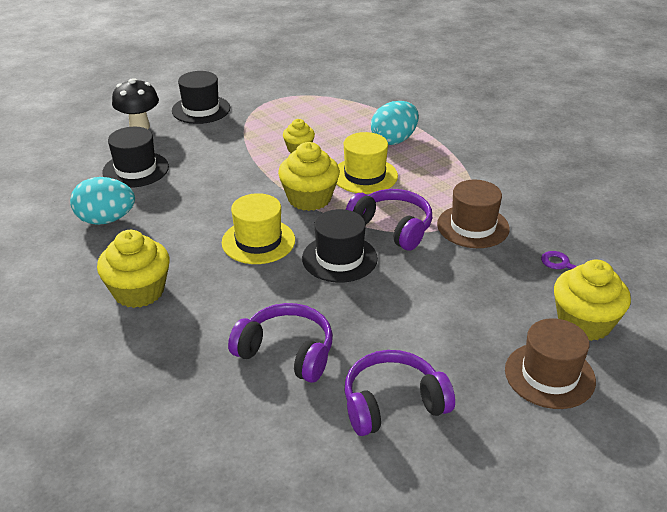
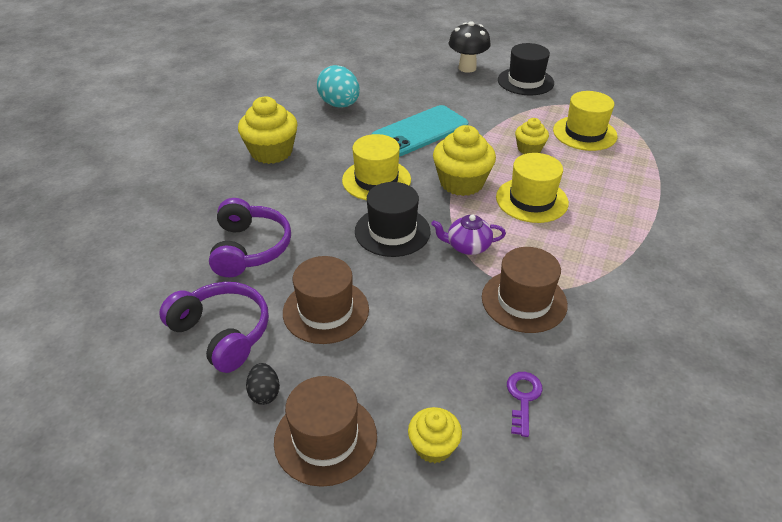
camera: 60 degrees right, 5 degrees up
(136, 169) = (411, 90): black hat -> none
(210, 190) = (420, 131): none -> turquoise phone
(306, 117) = (584, 133): none -> yellow hat
(392, 227) = (467, 246): purple headphones -> purple teapot
(394, 140) = (613, 196): turquoise egg -> none
(410, 330) = (326, 311): none -> brown hat
(483, 396) = (264, 393): none -> black egg
(584, 323) = (433, 446): yellow cupcake -> yellow cupcake, size x0.58

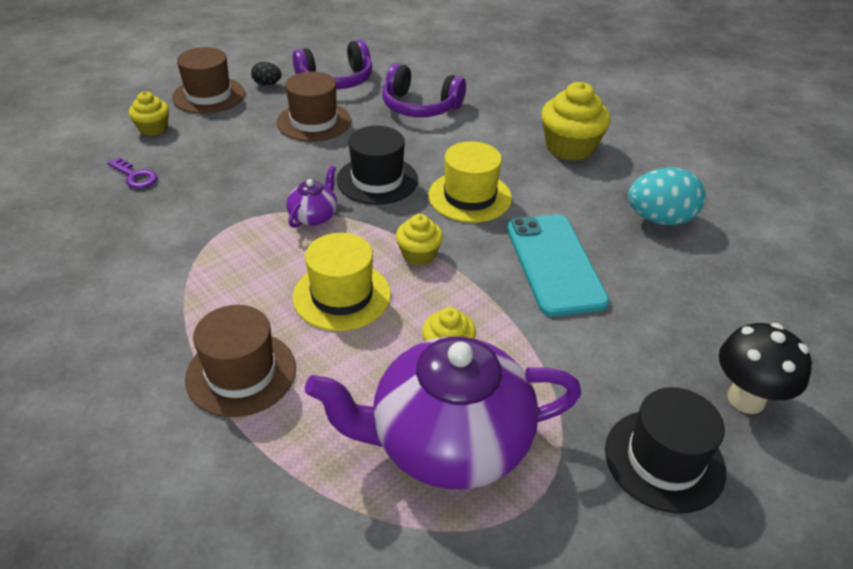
camera: 115 degrees right, 0 degrees up
(461, 182) = (419, 254): yellow cupcake -> yellow cupcake, size x0.58
(524, 301) = (215, 219): brown hat -> brown hat (241, 373)
(584, 133) = (447, 442): yellow hat -> purple teapot

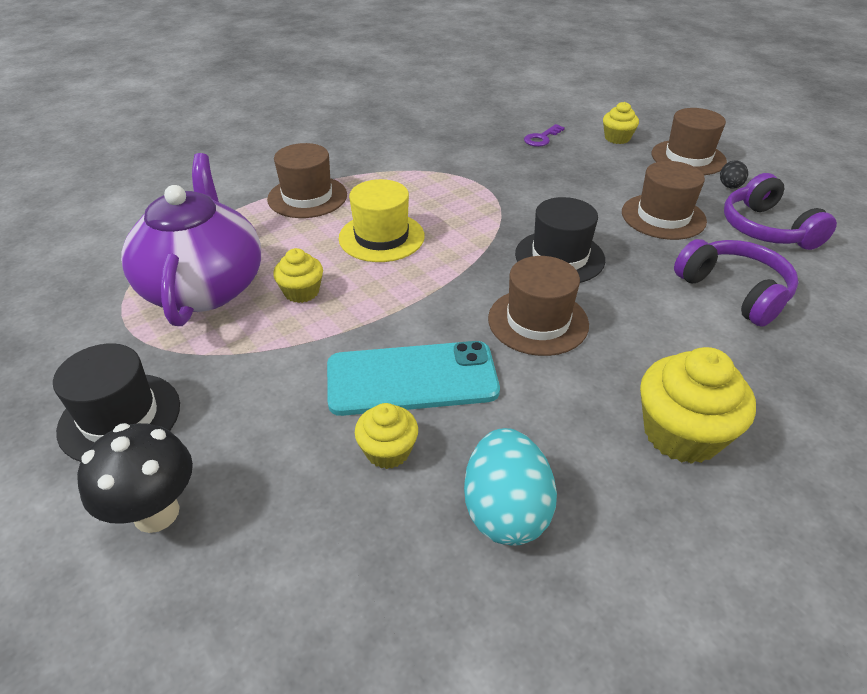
camera: 95 degrees right, 0 degrees up
(314, 216) = (494, 221): purple teapot -> none
(419, 254) = (434, 280): yellow cupcake -> yellow cupcake (388, 451)
(420, 106) = (734, 291): purple headphones -> purple headphones turned 120 degrees clockwise
(470, 197) = (538, 321): yellow hat -> brown hat

